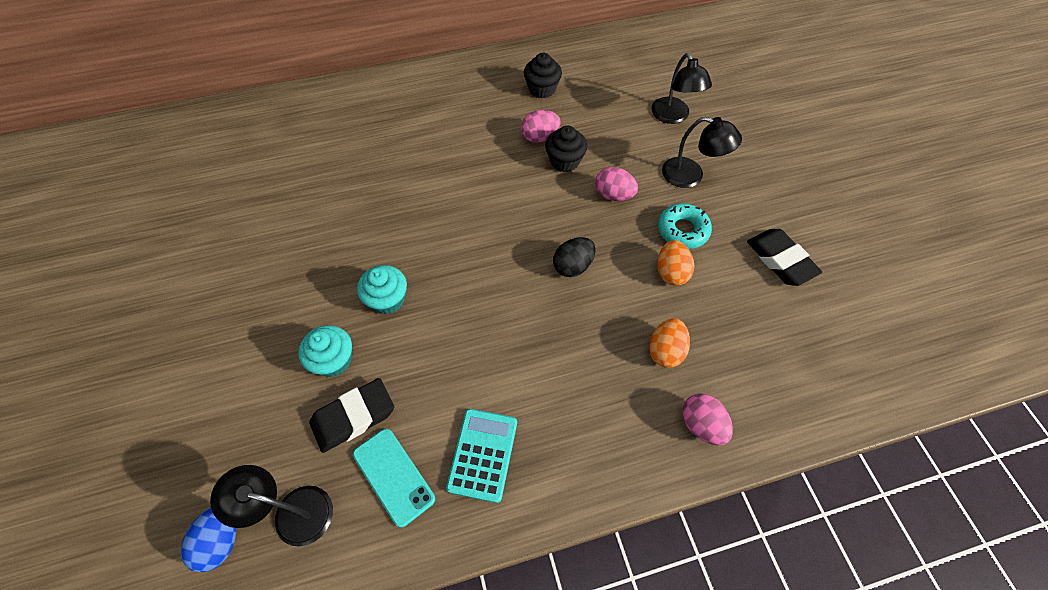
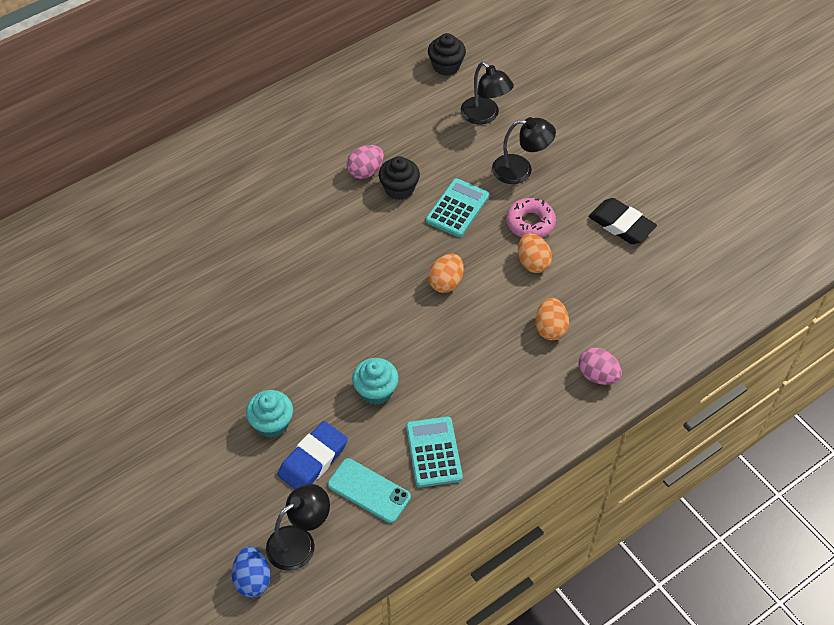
camera: 20 degrees left, 5 degrees down
(292, 512) = (299, 542): black lamp -> black lamp turned 150 degrees clockwise
(353, 417) = (313, 460): black eraser -> blue eraser
(387, 299) = (293, 360): turquoise cupcake -> turquoise cupcake (376, 391)
(542, 89) = (346, 121): black cupcake -> black cupcake (446, 66)
(573, 266) = (446, 282): black egg -> orange egg
(613, 195) = (457, 208): pink egg -> turquoise calculator
(682, 230) = (530, 223): turquoise donut -> pink donut

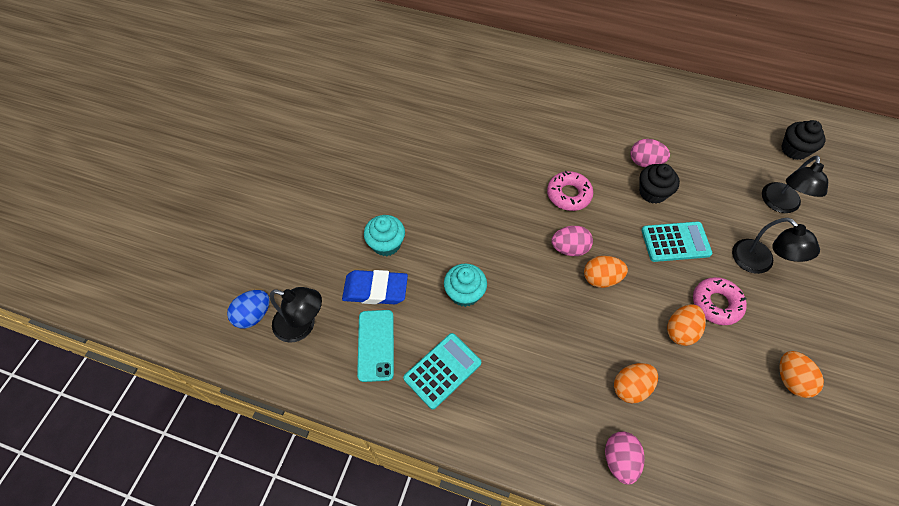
camera: 55 degrees right, 5 degrees up
(347, 249) = (568, 194): none -> pink donut
(399, 285) = (569, 248): none -> pink egg
(621, 225) = (790, 379): black eraser -> orange egg

